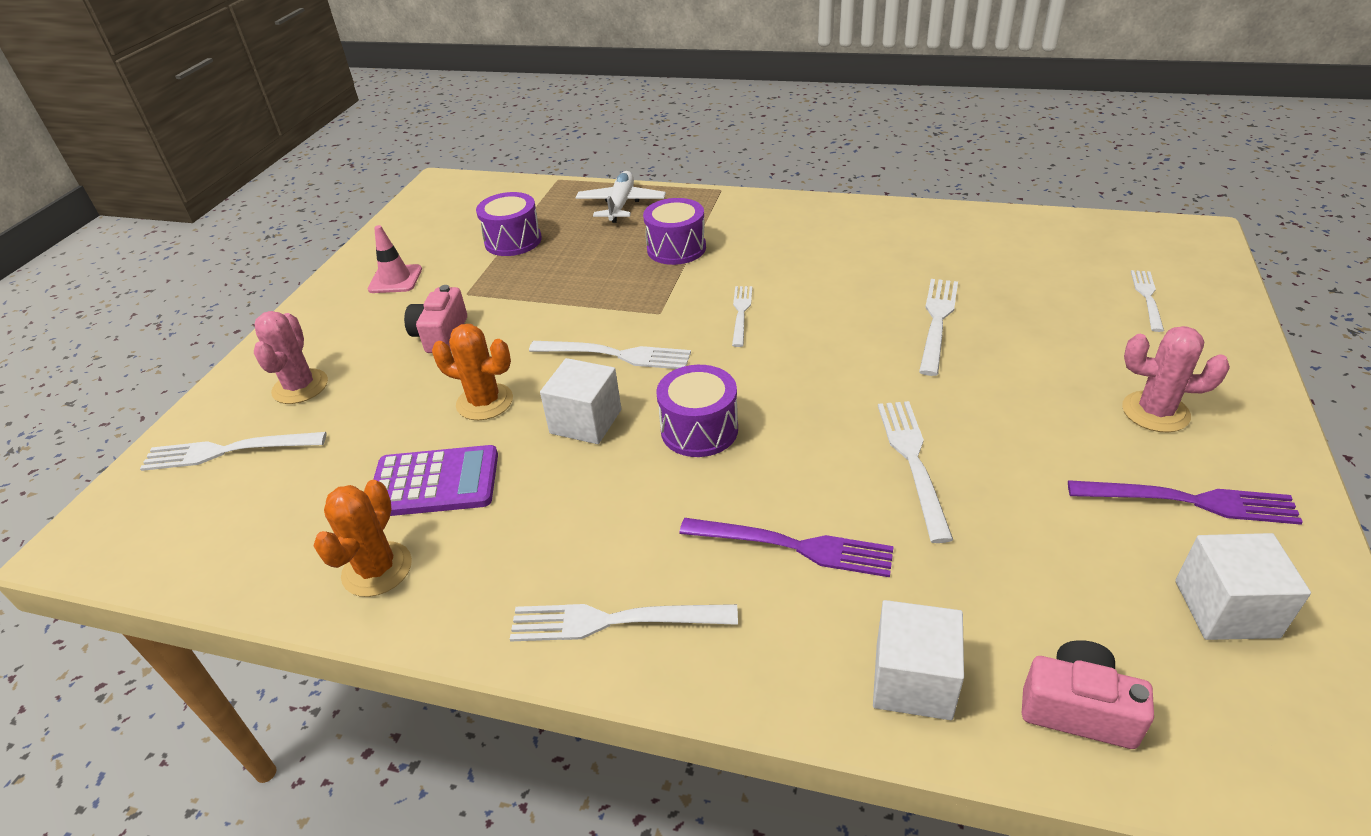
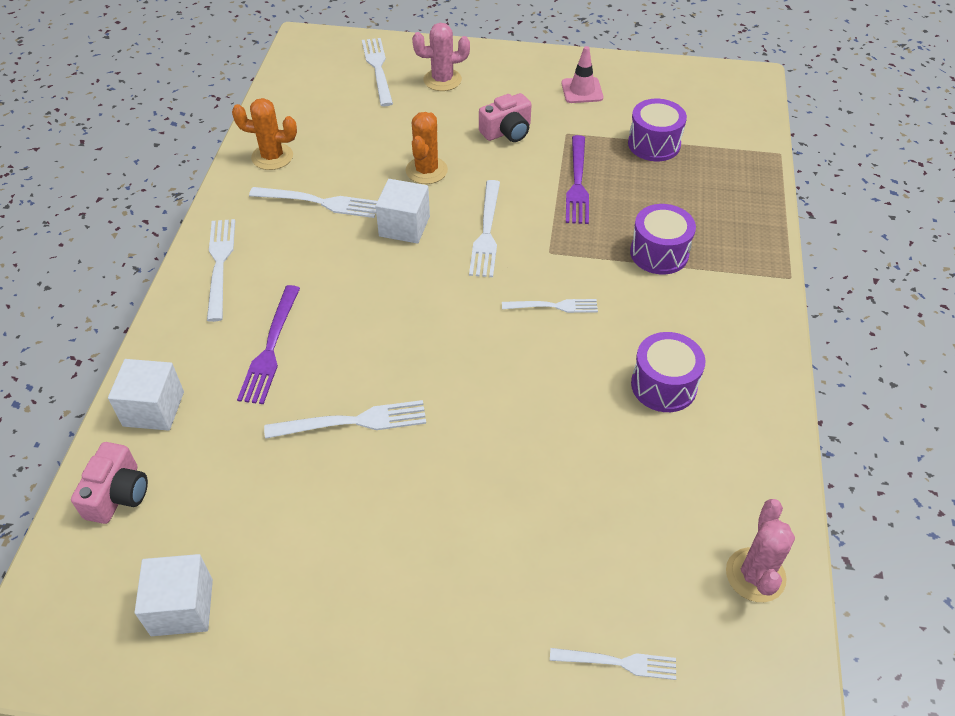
camera: 80 degrees right, 10 degrees up
(434, 482) = (344, 164): purple calculator -> none
(441, 335) = (507, 131): pink camera -> pink camera turned 150 degrees clockwise
(621, 205) = (737, 205): white plane -> none
(699, 430) = (394, 290): purple drum -> purple drum (663, 385)
(937, 321) = (553, 454): white fork -> white fork (320, 202)
(1155, 412) = (413, 618): pink cactus -> pink cactus (755, 575)
(1190, 501) = (294, 614): purple fork -> purple fork (577, 183)

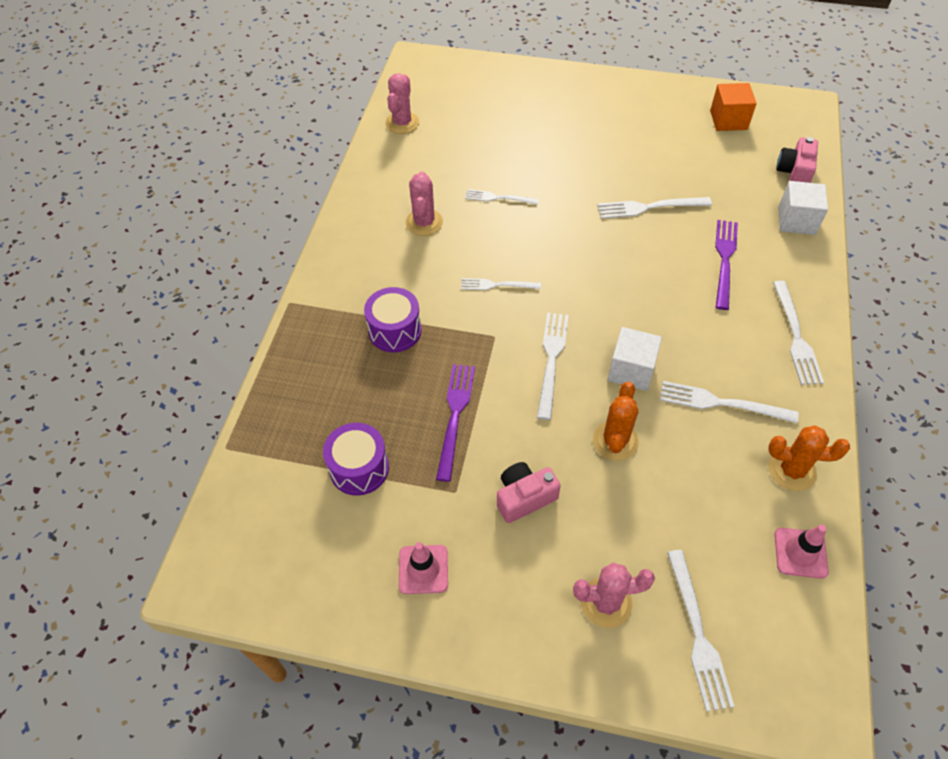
camera: 175 degrees left, 5 degrees up
(182, 607) = (728, 120): white cube -> orange cube
(287, 109) = (800, 553): none -> pink traffic cone
(618, 662) = (488, 93): white fork -> white fork (498, 198)
(663, 385) = (424, 222): purple drum -> pink cactus

